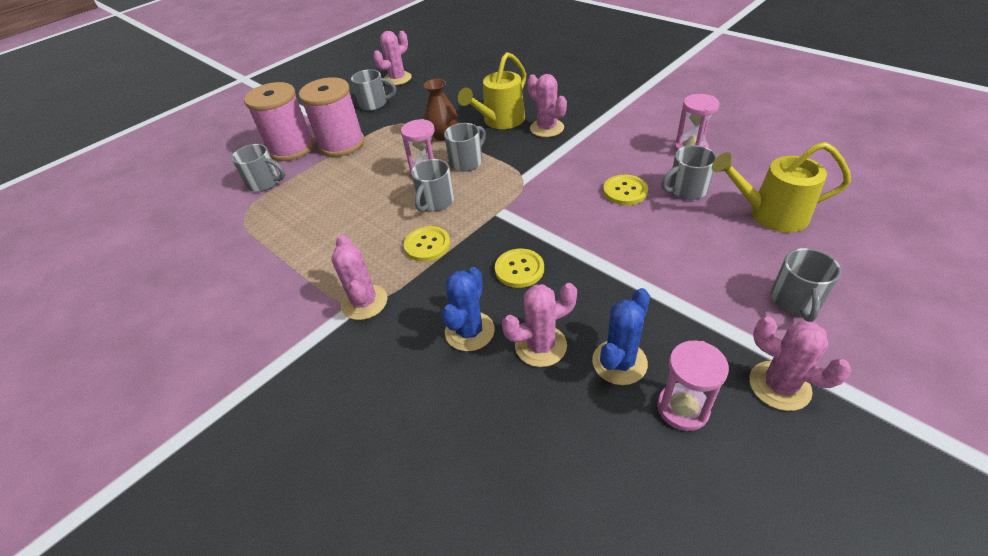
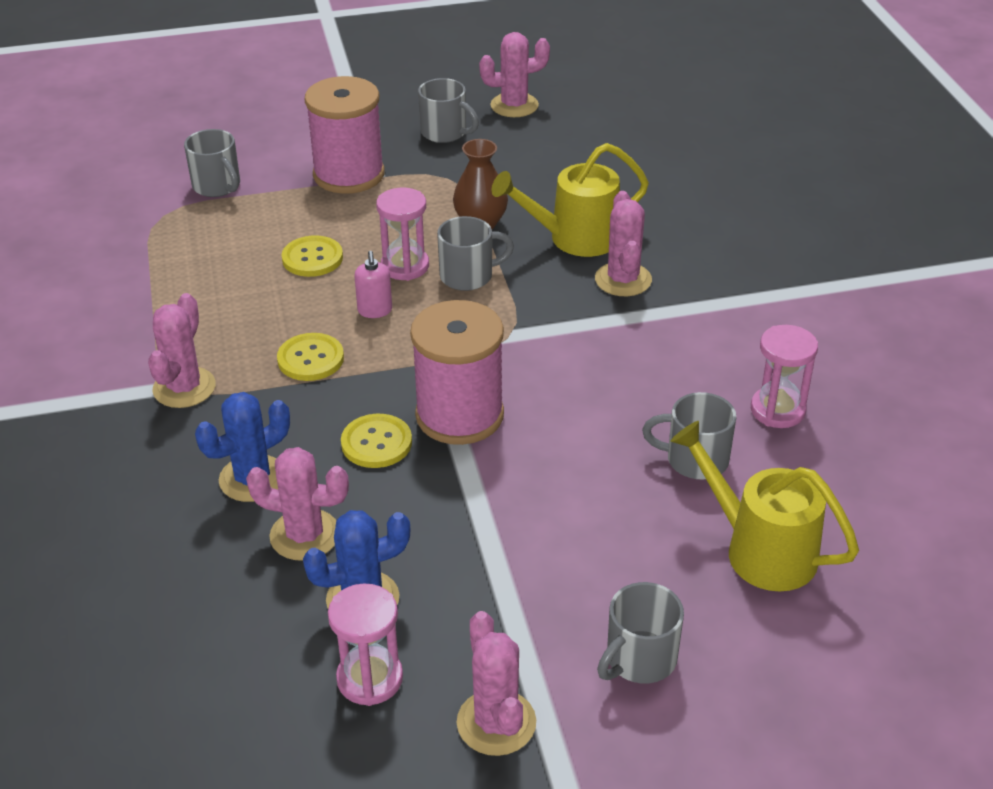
camera: 30 degrees right, 5 degrees down
(291, 148) = (287, 152): pink spool -> pink spool (459, 415)
(435, 202) = (375, 311): grey mug -> pink soap dispenser
(625, 191) = (614, 419): yellow button -> yellow button (312, 258)

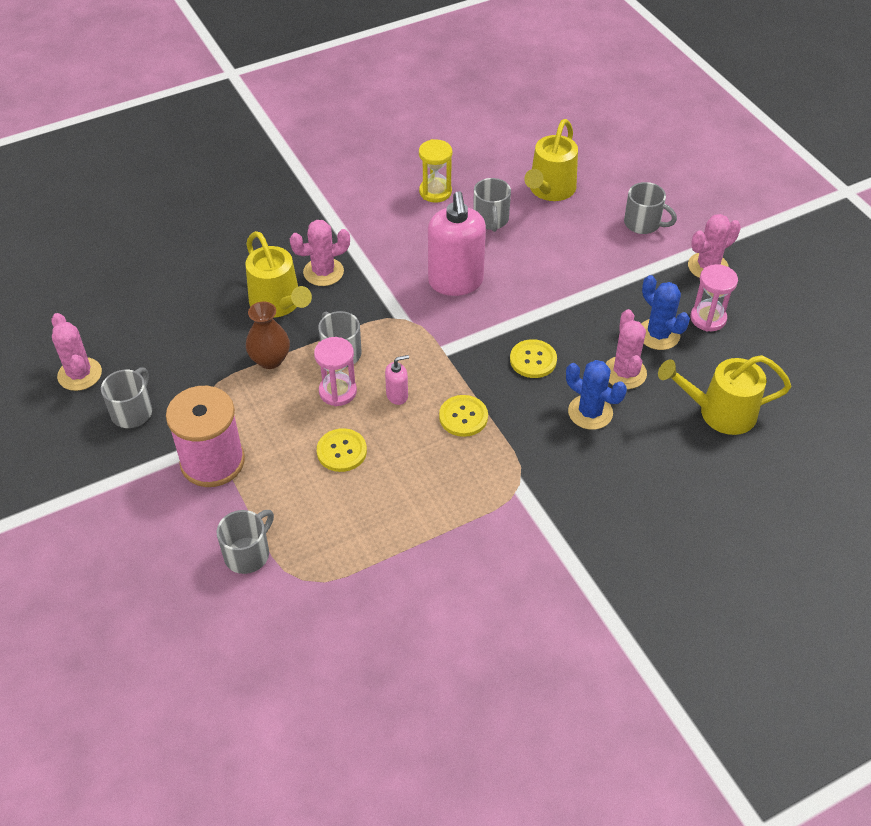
camera: 105 degrees left, 10 degrees up
(171, 625) = (718, 412): none -> yellow watering can
(184, 388) = (519, 480): pink cactus -> none
(459, 415) = (492, 326): pink spool -> none
(563, 396) = (455, 282): none -> pink soap dispenser
(777, 410) = (435, 192): pink hourglass -> yellow hourglass

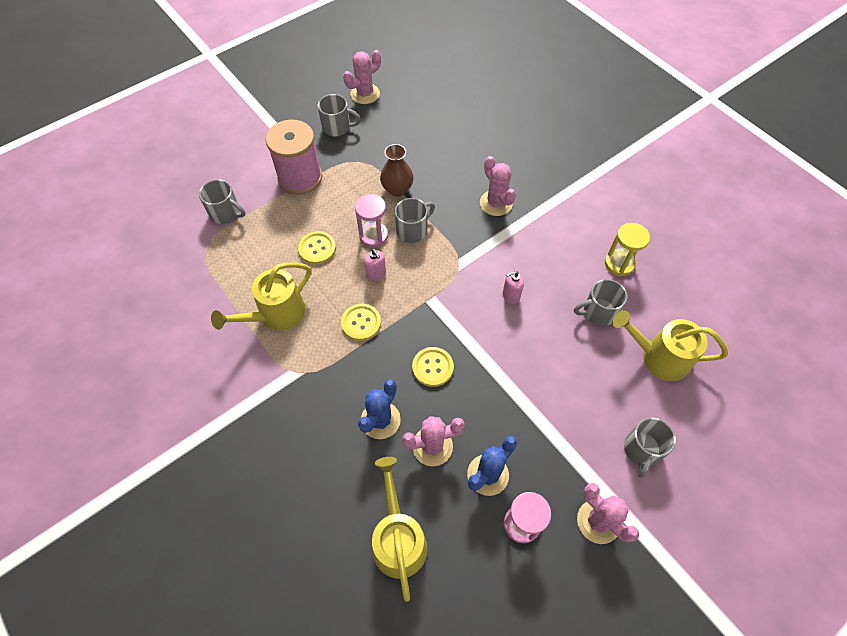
camera: 80 degrees right, 10 degrees up
(279, 304) = (454, 183): yellow watering can -> yellow watering can (276, 315)
(455, 282) = (511, 296): pink soap dispenser -> pink soap dispenser, size x0.44

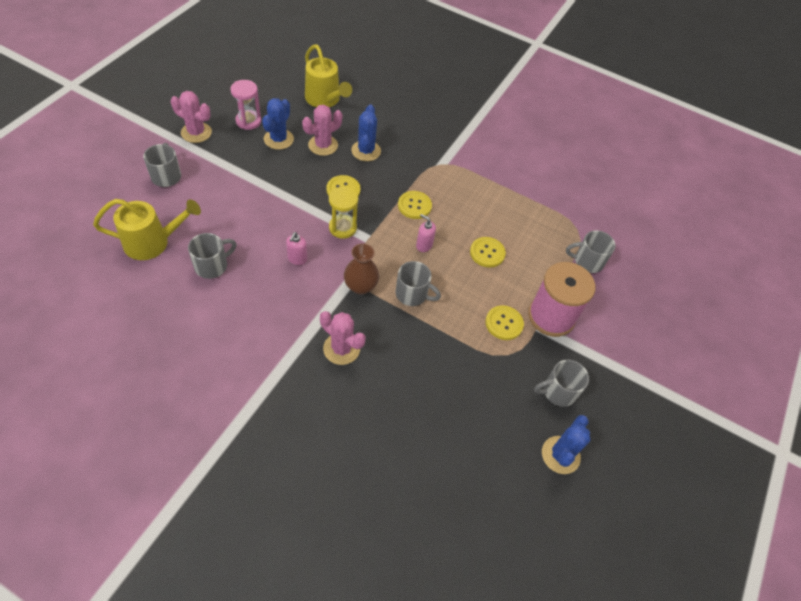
camera: 150 degrees right, 5 degrees down
(276, 315) = (483, 195): yellow watering can -> none
(345, 184) = (504, 323): none -> yellow button
(365, 94) = (560, 455): pink cactus -> blue cactus
(373, 235) = (445, 278): pink hourglass -> none
(397, 189) = (450, 333): brown vase -> brown vase (360, 286)
(413, 230) = (412, 294): grey mug -> grey mug turned 90 degrees counterclockwise
(511, 296) = (297, 259): pink soap dispenser -> pink soap dispenser turned 150 degrees clockwise
(619, 263) = (196, 318): yellow hourglass -> yellow hourglass (342, 228)

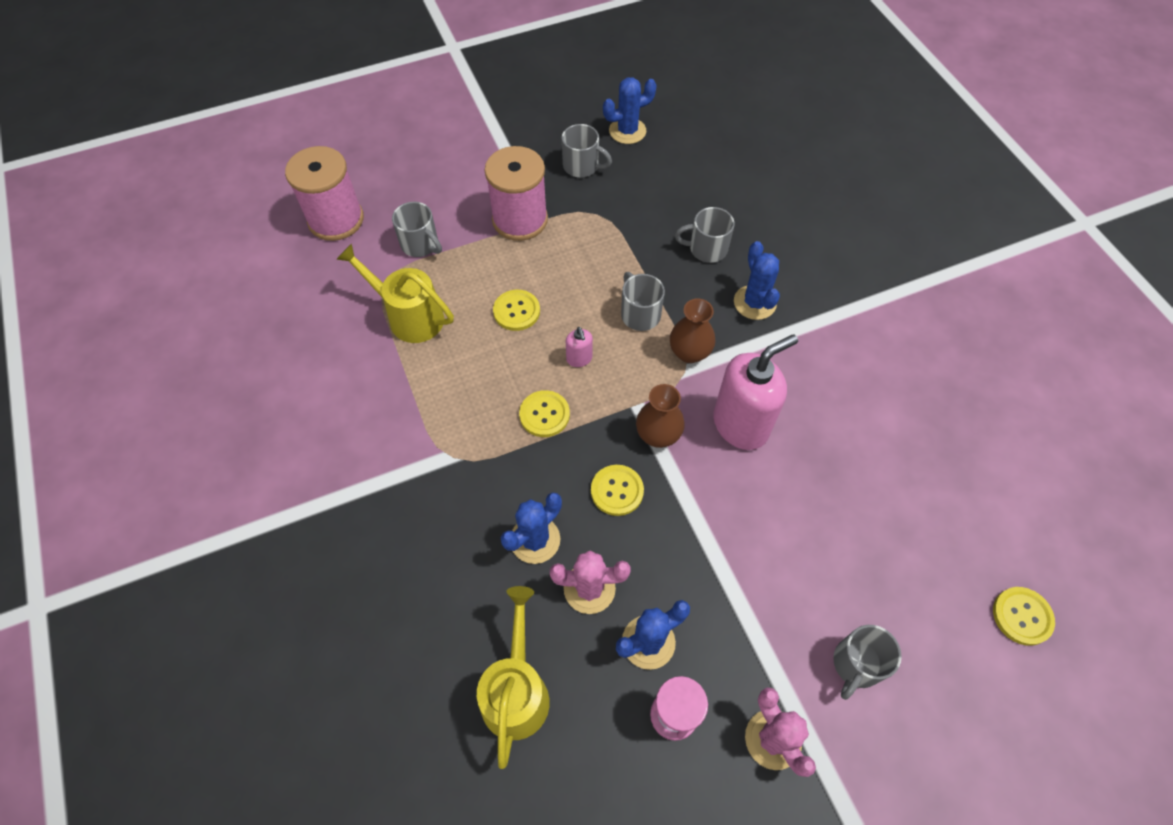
camera: 135 degrees left, 5 degrees up
(153, 242) = (913, 550): yellow watering can -> yellow watering can (409, 316)
(212, 266) = (849, 472): grey mug -> grey mug (706, 249)
(297, 259) = (741, 424): pink soap dispenser -> pink soap dispenser, size x2.29
(341, 349) = (754, 302): pink cactus -> blue cactus
(342, 228) = (658, 435): yellow hourglass -> brown vase
(504, 323) = (572, 239): yellow button -> yellow button (1022, 616)
(651, 248) = (336, 220): none -> pink spool

